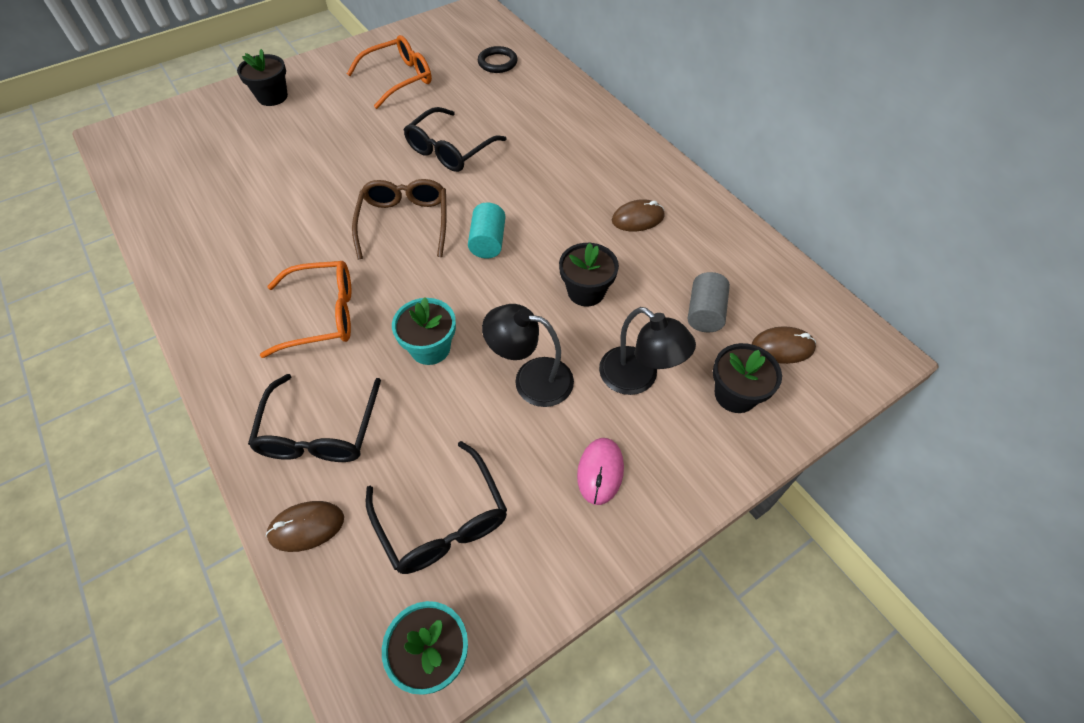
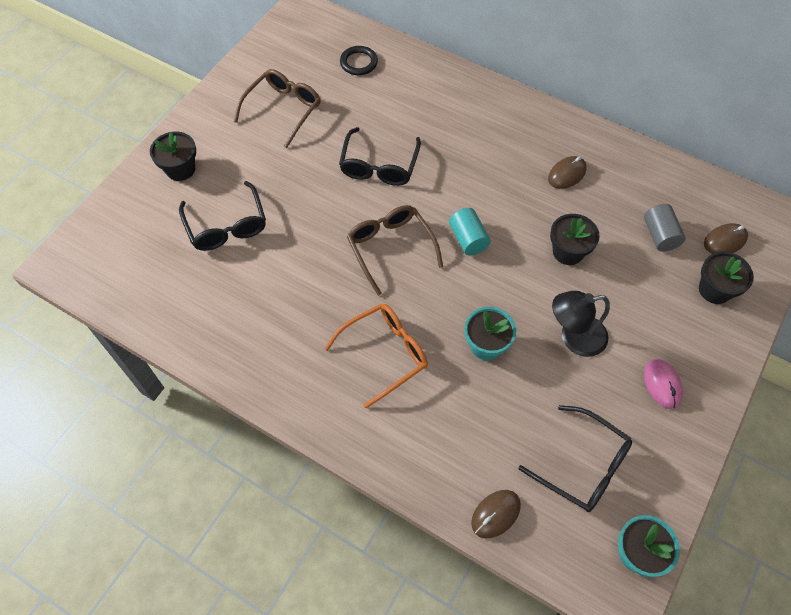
camera: 25 degrees left, 5 degrees up
(319, 432) = (453, 444): black glasses -> black glasses (227, 226)
(399, 79) = (283, 109): orange glasses -> brown glasses
(638, 378) = (645, 305): black lamp -> none

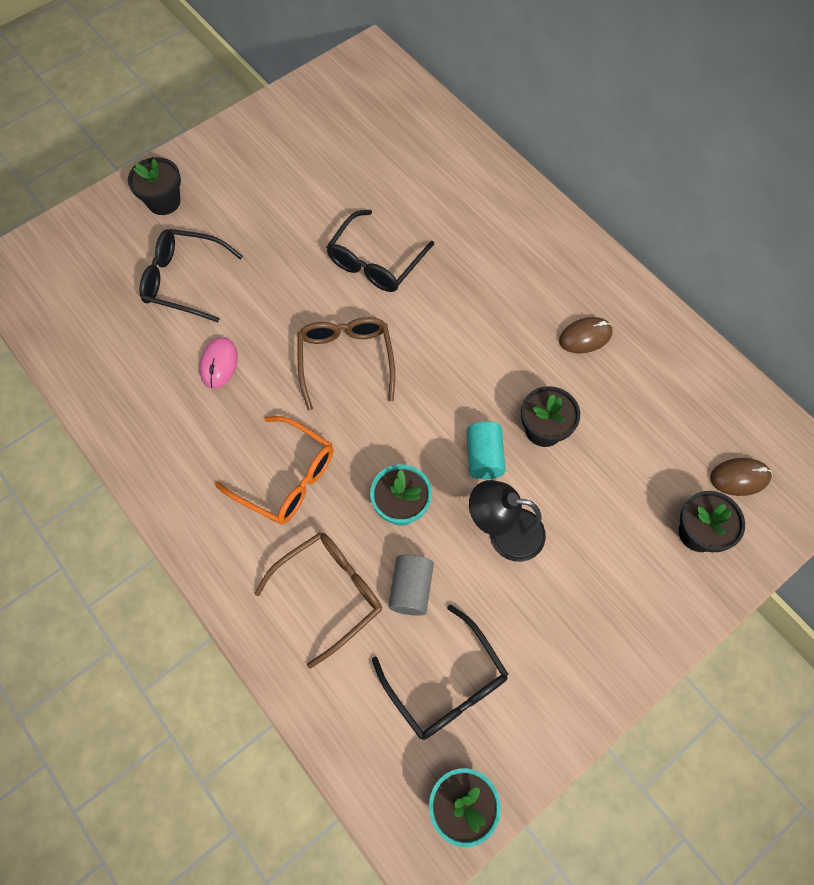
camera: 20 degrees right, 5 degrees up
(227, 226) = (184, 280): black glasses -> black glasses turned 105 degrees clockwise
(283, 109) = (300, 166): brown glasses -> brown glasses (330, 593)
(358, 63) = (406, 134): black ring -> none
(385, 353) = (287, 478): orange glasses -> orange glasses turned 45 degrees clockwise
(468, 239) = (436, 378): turquoise cylinder -> turquoise cylinder (484, 457)
(495, 514) = (325, 700): brown mouse -> none
(660, 235) = (662, 445): grey cylinder -> grey cylinder (411, 589)
(662, 384) = (581, 623): pink mouse -> pink mouse (219, 364)

